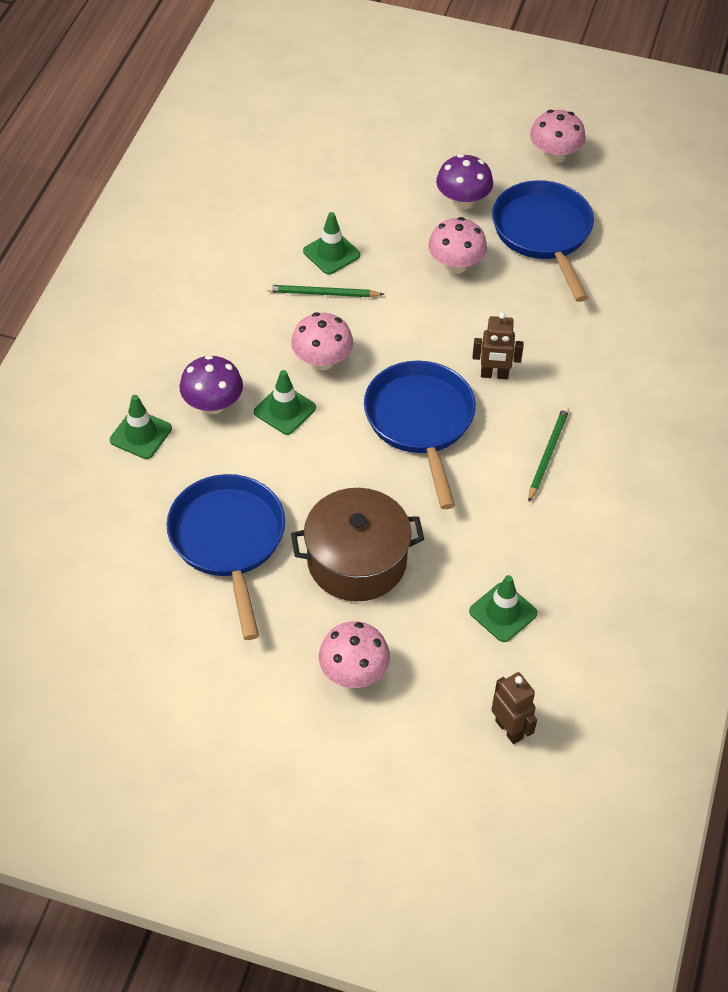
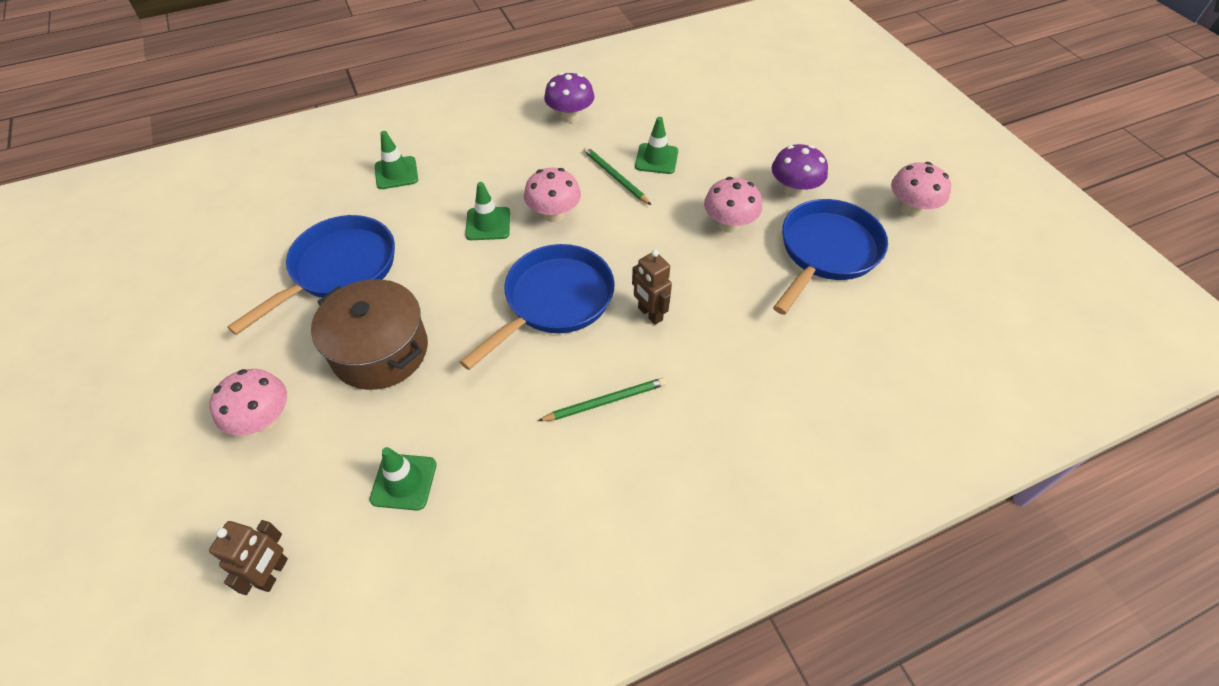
camera: 50 degrees right, 0 degrees up
(213, 404) = (456, 188): purple mushroom -> purple mushroom (570, 116)

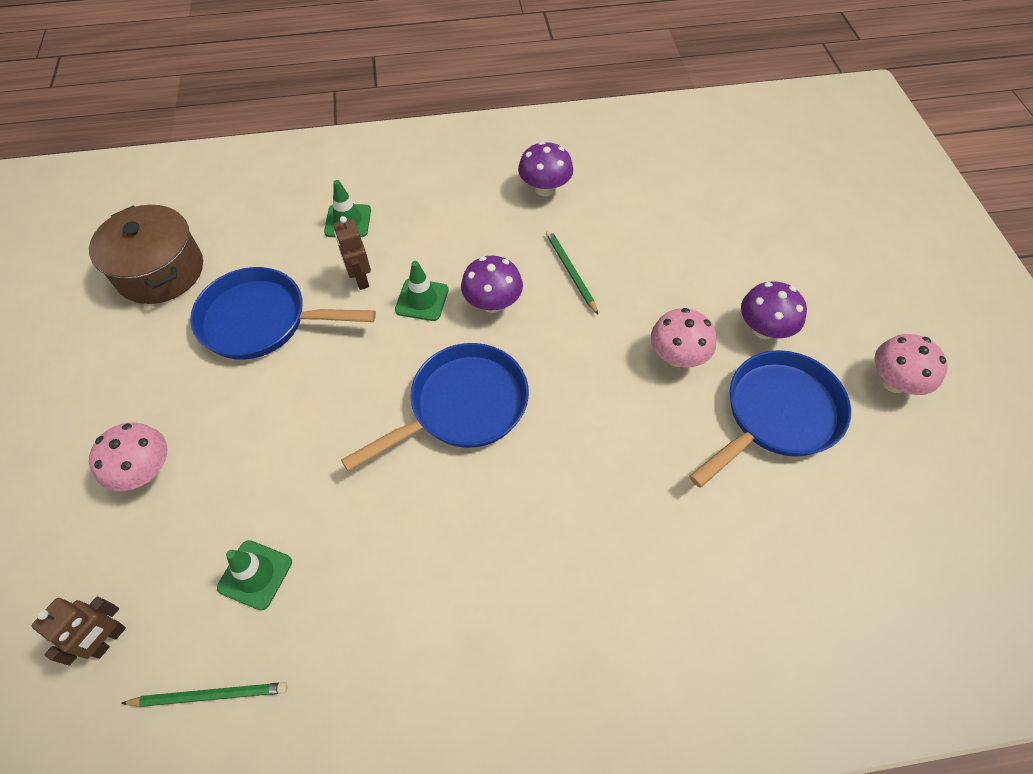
camera: 15 degrees right, 5 degrees up
(339, 269) = (261, 320): blue pan -> blue pan turned 135 degrees counterclockwise
(380, 350) = (274, 422): brown pot -> brown pot (160, 271)
(554, 214) = (492, 303): pink mushroom -> purple mushroom
(605, 401) = (480, 537): green pencil -> green pencil (210, 695)
(650, 314) = (557, 445): brown robot -> brown robot (360, 279)
(656, 159) = (622, 259): green traffic cone -> none

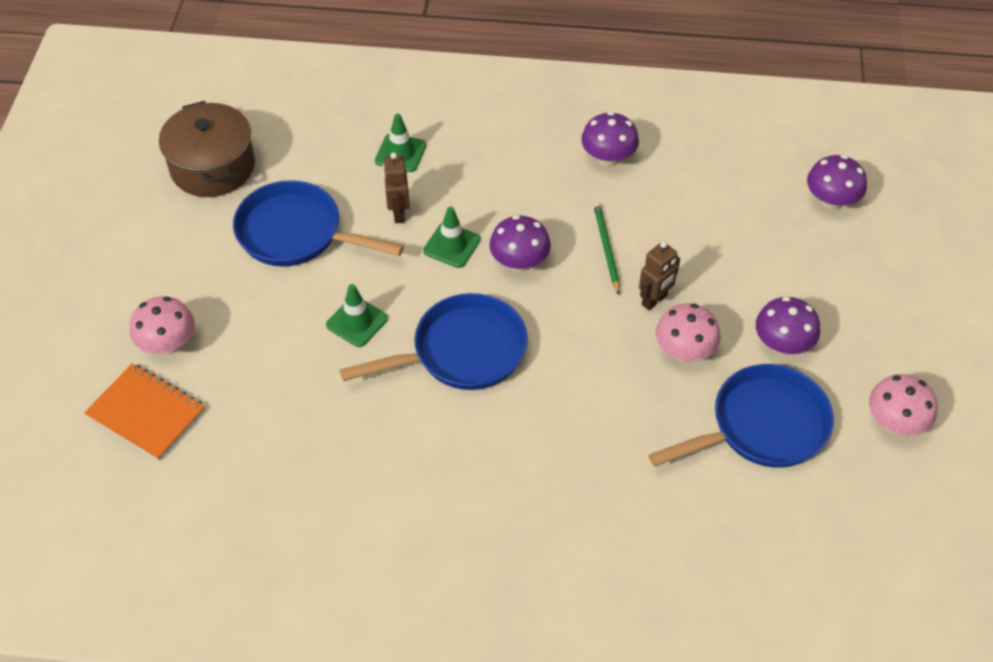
camera: 15 degrees right, 5 degrees down
(109, 640) = (115, 471): brown robot -> brown robot (654, 300)
(134, 558) = (146, 413): none -> orange notebook
(210, 695) = (189, 532): green pencil -> none
(255, 575) = (244, 450): green traffic cone -> green traffic cone (357, 322)
(753, 188) = (831, 201): none -> purple mushroom

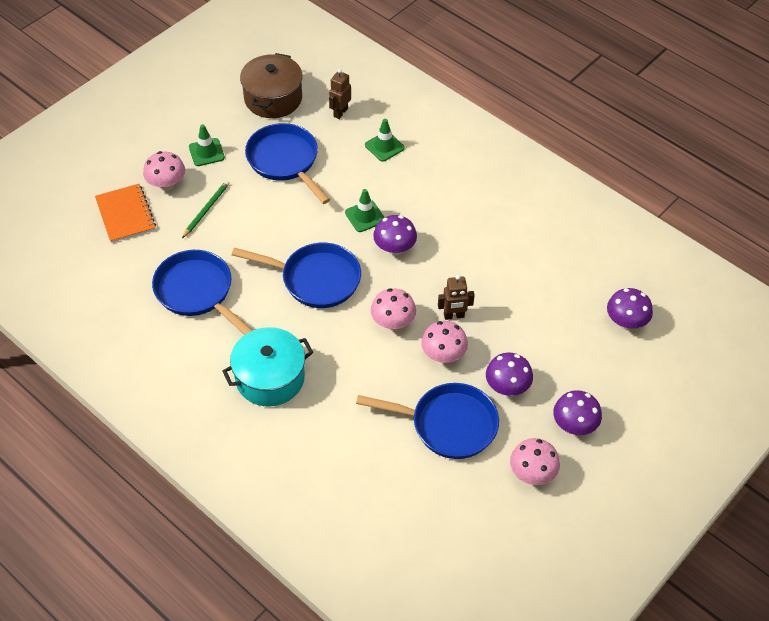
camera: 35 degrees right, 0 degrees up
(331, 454) = (197, 292): none -> blue pan
(357, 322) = (274, 229): green traffic cone -> green traffic cone (206, 152)
(398, 213) = (351, 181): brown robot -> brown robot (340, 112)
(516, 503) = (270, 378): none -> turquoise pot
(596, 348) = (393, 322): none -> pink mushroom
(606, 248) = (454, 269): green pencil -> green pencil (206, 209)
(608, 158) = (506, 217): purple mushroom -> purple mushroom (574, 425)

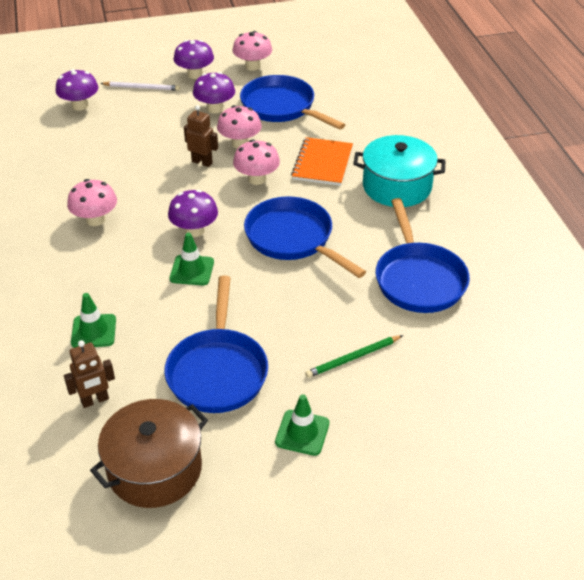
camera: 145 degrees left, 10 degrees down
(125, 214) = (454, 399): orange notebook -> orange notebook (322, 163)
(167, 184) = (381, 414): pink mushroom -> pink mushroom (95, 220)
(601, 376) = (142, 88): none -> white pencil

